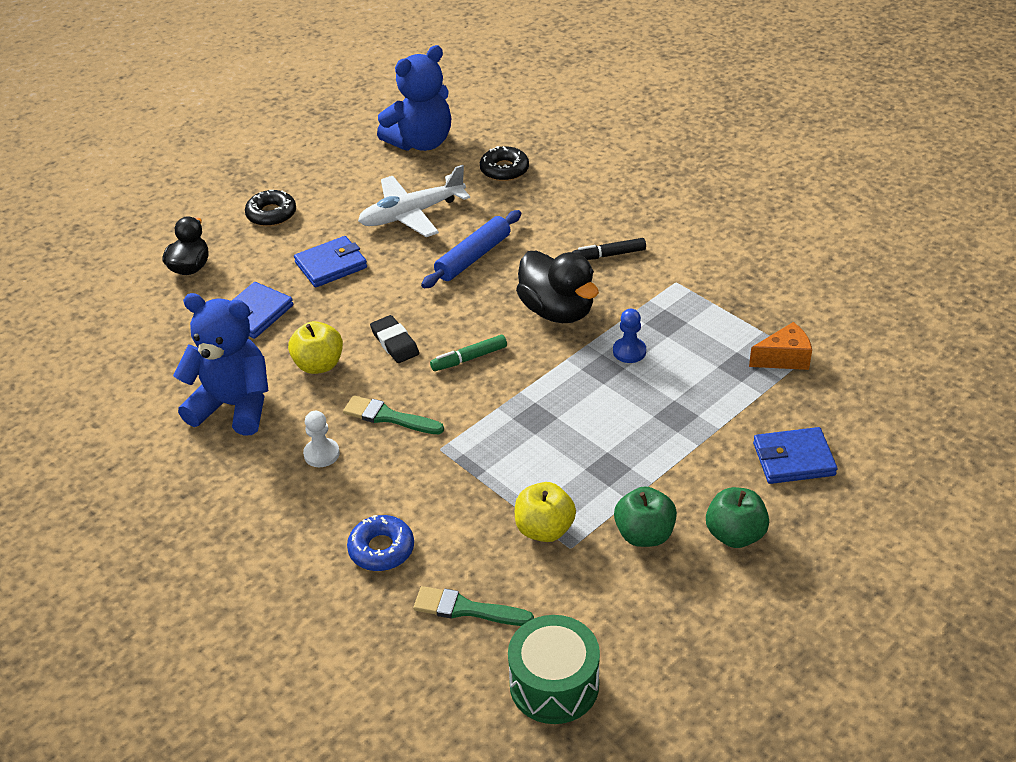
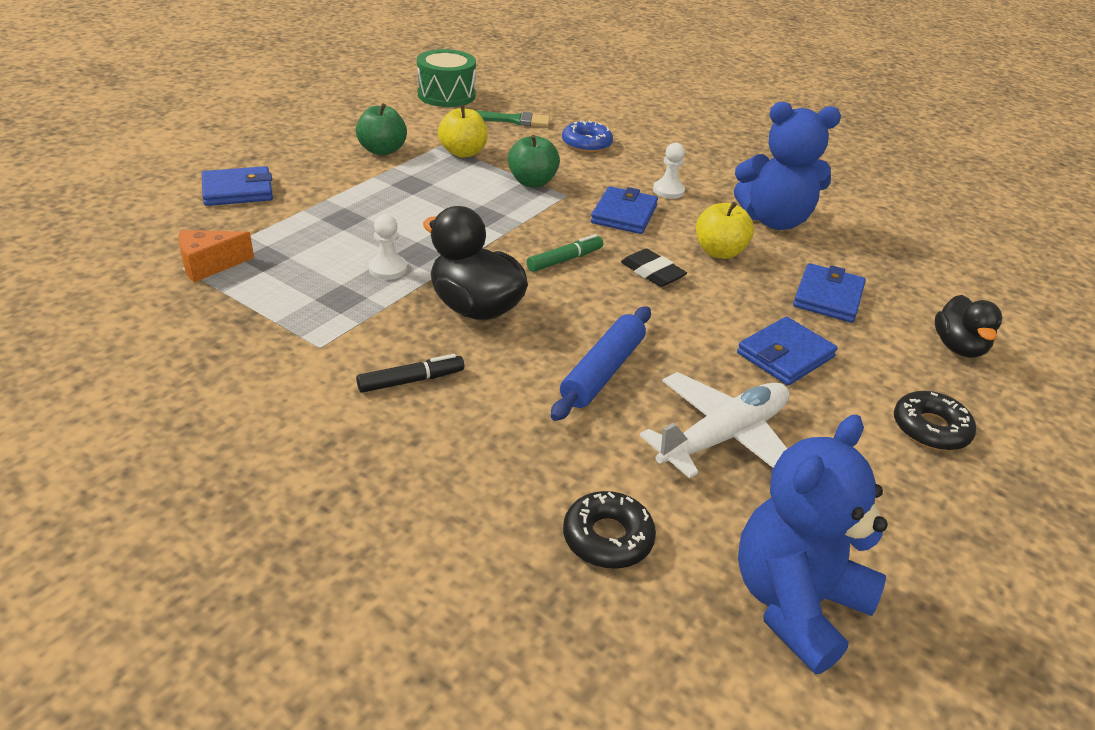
camera: 165 degrees right, 5 degrees down
(388, 417) = (624, 214): green brush -> blue wallet
(629, 351) = (388, 269): blue pawn -> white pawn
(735, 535) = (308, 150): green apple -> green apple (532, 182)

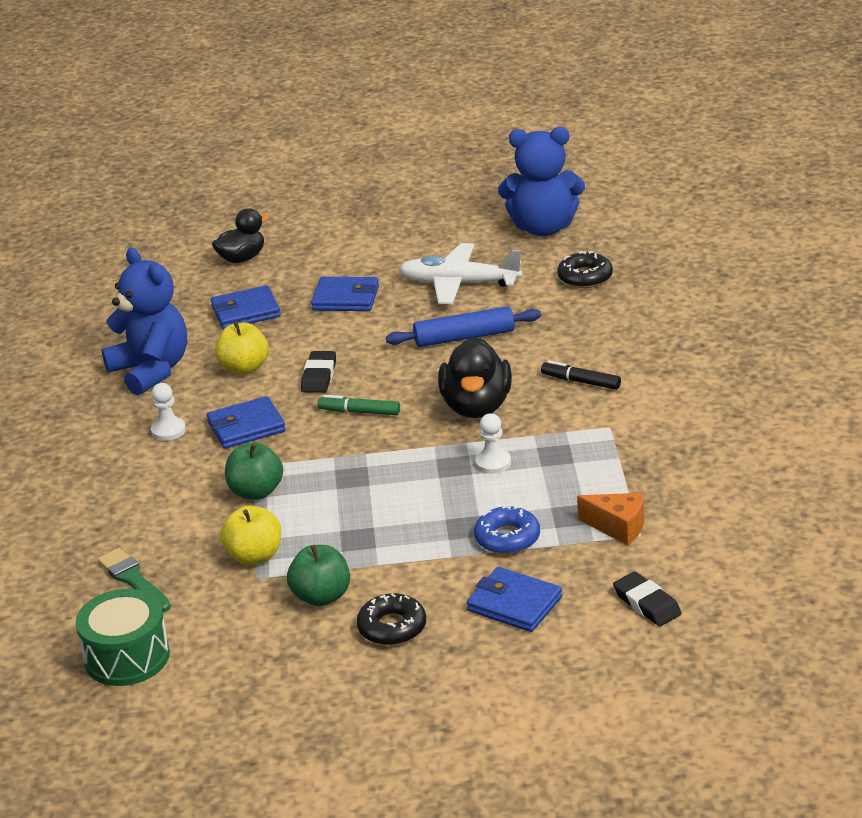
camera: 125 degrees left, 5 degrees down
(127, 225) = (647, 603): none -> black eraser
(586, 144) = (128, 513): blue donut -> blue donut (507, 538)
(930, 429) = (350, 241): black donut -> black donut (392, 627)

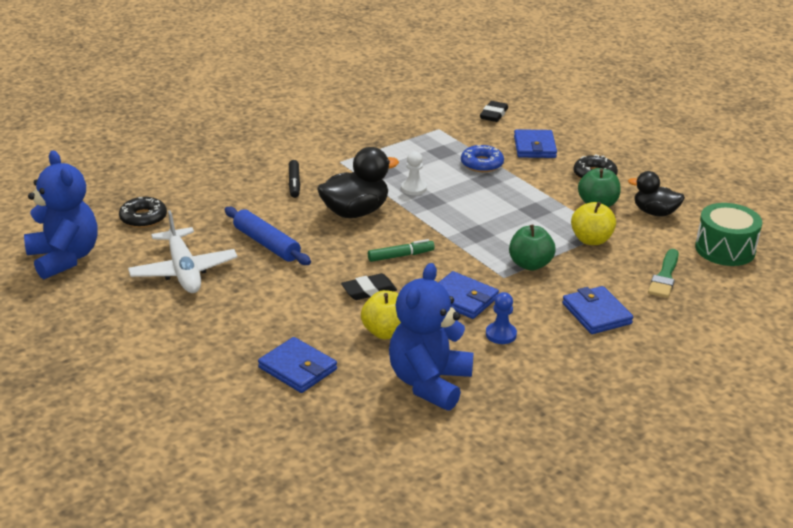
camera: 125 degrees left, 0 degrees up
(168, 430) = (501, 334): white pawn -> blue pawn
(242, 258) = (199, 413): black duck -> black duck (655, 212)
(345, 298) = (241, 320): blue wallet -> blue wallet (596, 313)
(359, 412) = (401, 256): green marker -> green marker turned 90 degrees counterclockwise
(618, 527) = (438, 136): orange cheese -> none

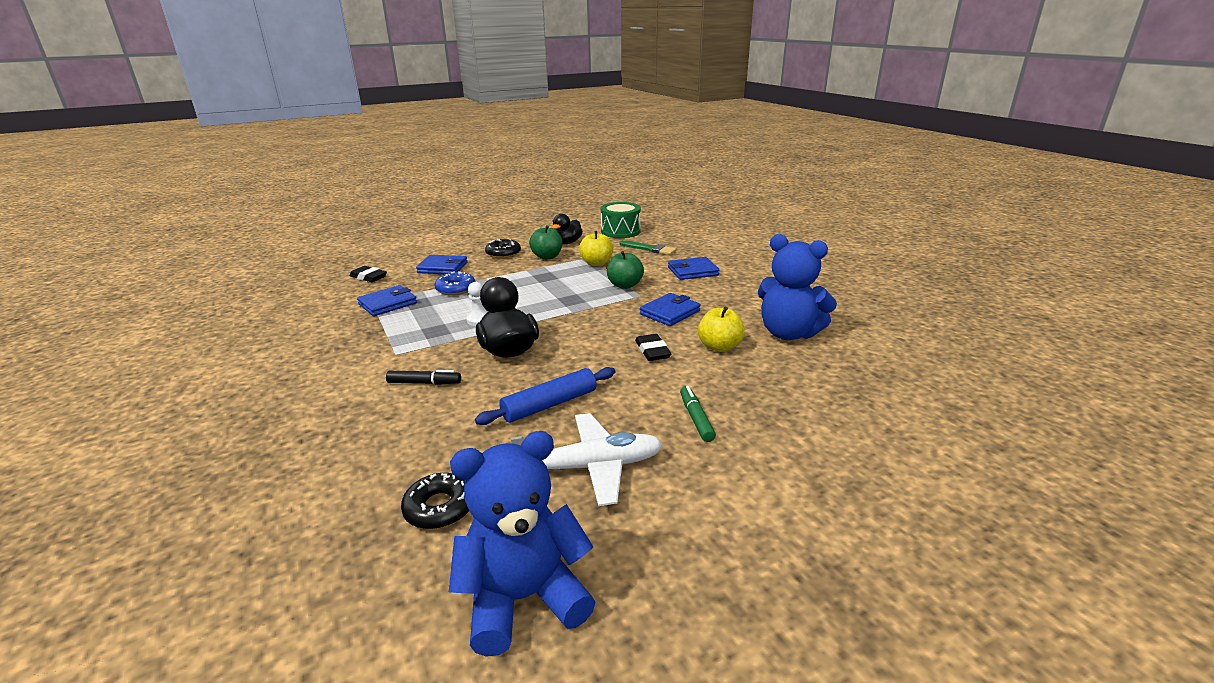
camera: 80 degrees left, 5 degrees down
(297, 368) = (781, 392): blue wallet -> blue wallet (388, 304)
(401, 256) = (597, 333): green marker -> green marker (696, 418)
(501, 334) = (720, 303): blue pawn -> none

